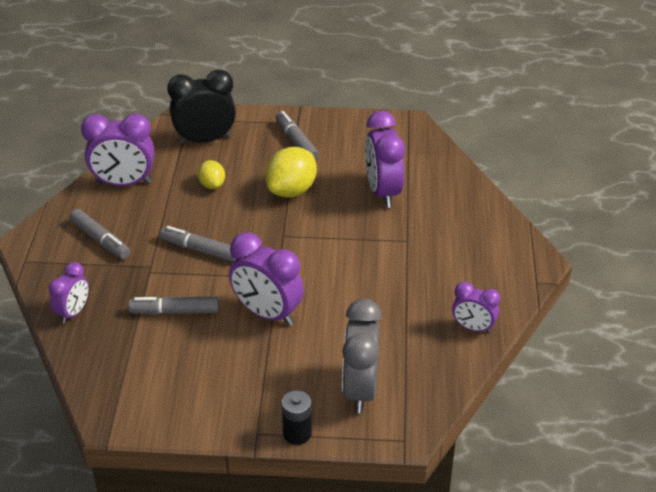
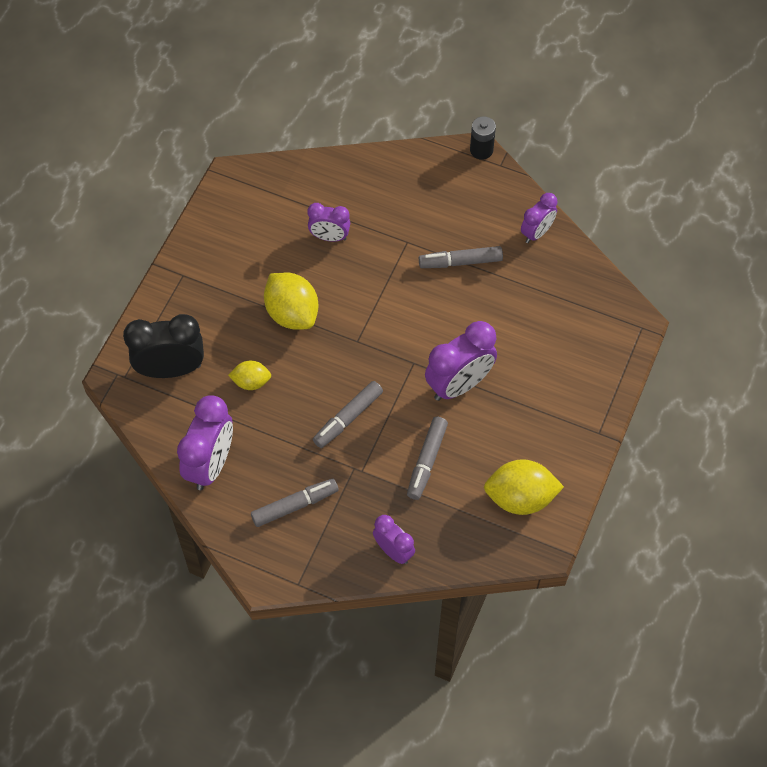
camera: 70 degrees left, 20 degrees up
(158, 388) = (520, 498): none -> yellow lemon
(205, 140) = (171, 369): black clock -> black clock turned 75 degrees clockwise
(296, 141) = (215, 285): grey marker -> grey marker (460, 262)
(297, 433) = (609, 402): black battery -> black battery (481, 150)
(360, 389) = (577, 341): grey clock -> none
(383, 192) = (329, 237): purple clock -> purple clock, size x0.59

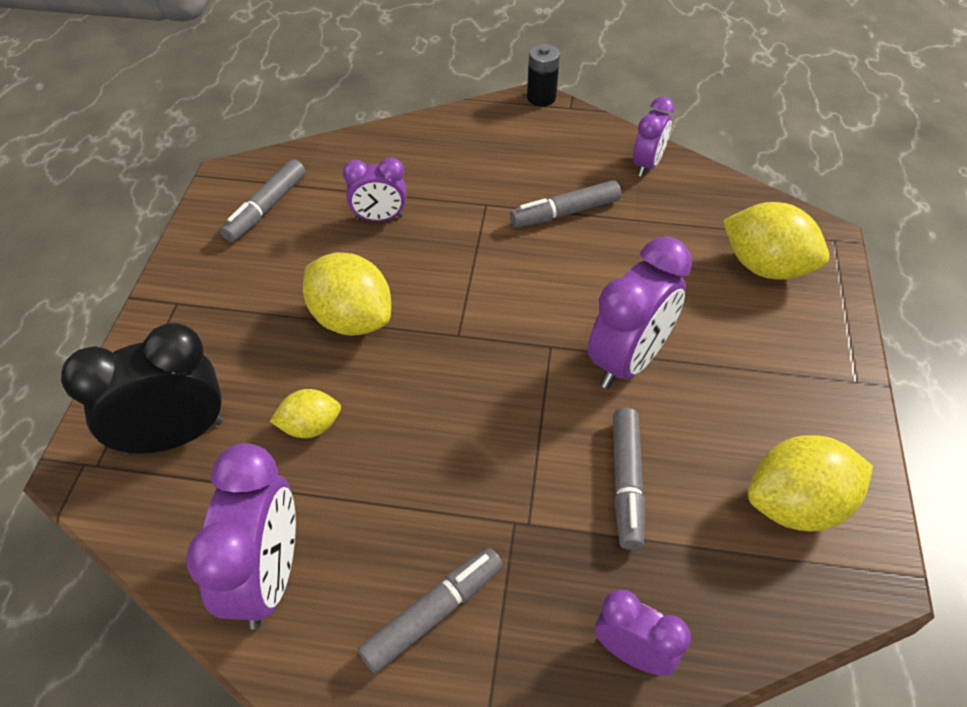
camera: 15 degrees left, 10 degrees down
(348, 418) = (479, 446): grey marker -> grey marker (266, 208)
(582, 338) = (765, 266): none -> yellow lemon

